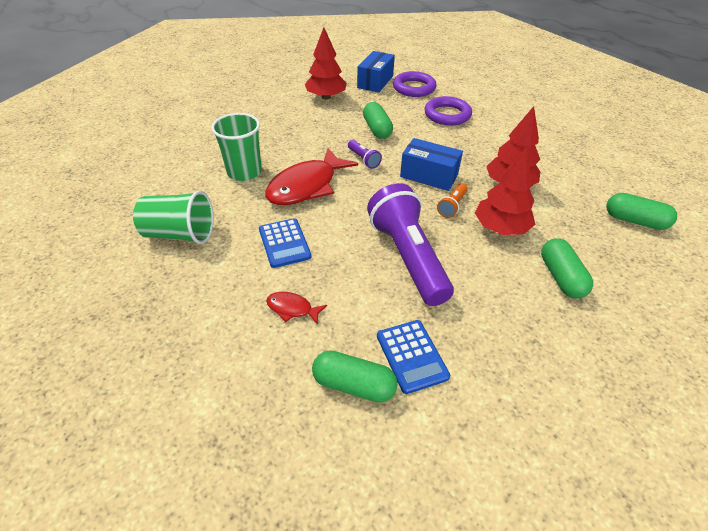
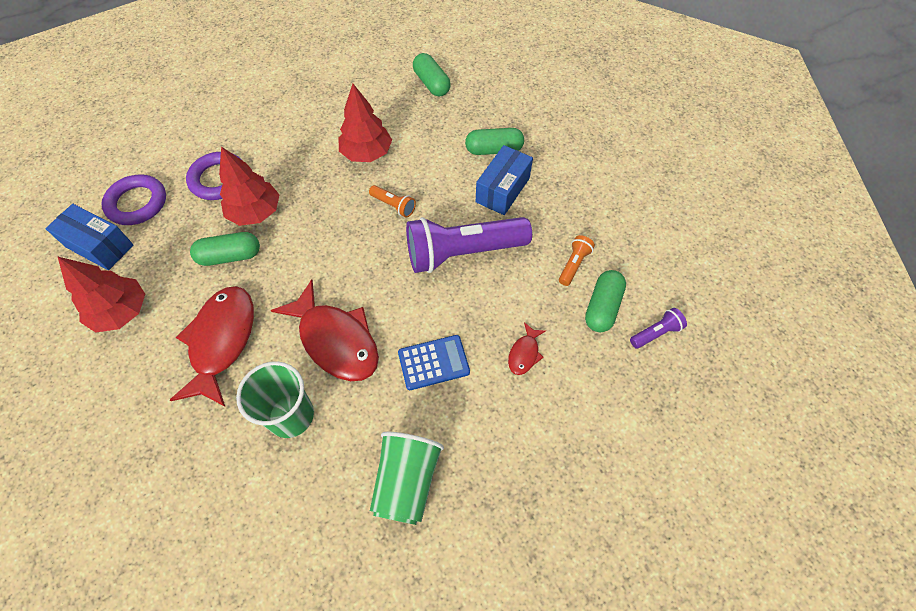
camera: 85 degrees left, 15 degrees up
(305, 136) = (222, 341): none -> red fish
(363, 159) = (294, 276): purple flashlight -> purple flashlight (656, 333)
(411, 356) = (574, 264): blue calculator -> orange flashlight
(429, 176) = (339, 217): blue box -> blue box (502, 190)
(500, 228) = (430, 175): red tree -> red tree (255, 212)
(635, 221) = (431, 84): green capsule -> green capsule turned 60 degrees counterclockwise

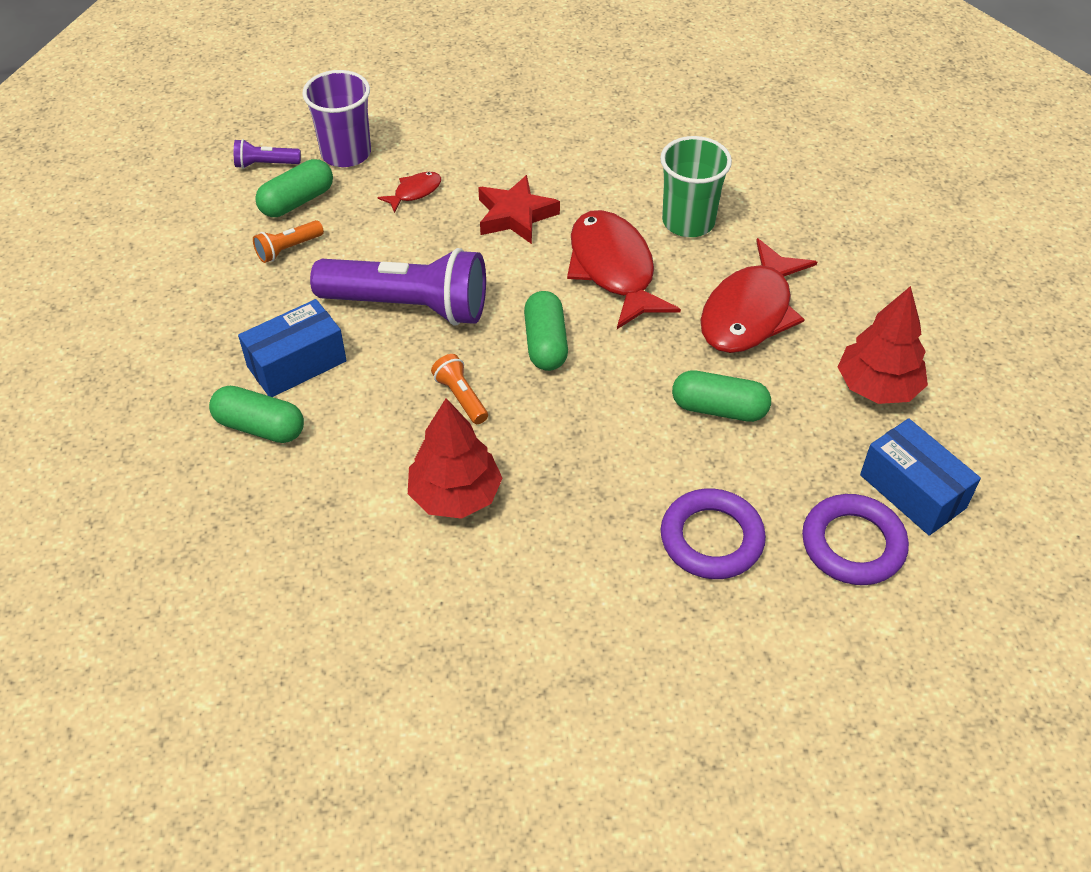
camera: 155 degrees left, 10 degrees down
(255, 212) = (666, 460): red tree -> none
(407, 482) = (594, 143): green cup -> none
(431, 84) = (262, 595): green capsule -> green capsule (545, 343)
(433, 362) = (515, 215): blue calculator -> red star
(606, 372) = (346, 153): none -> purple cup

